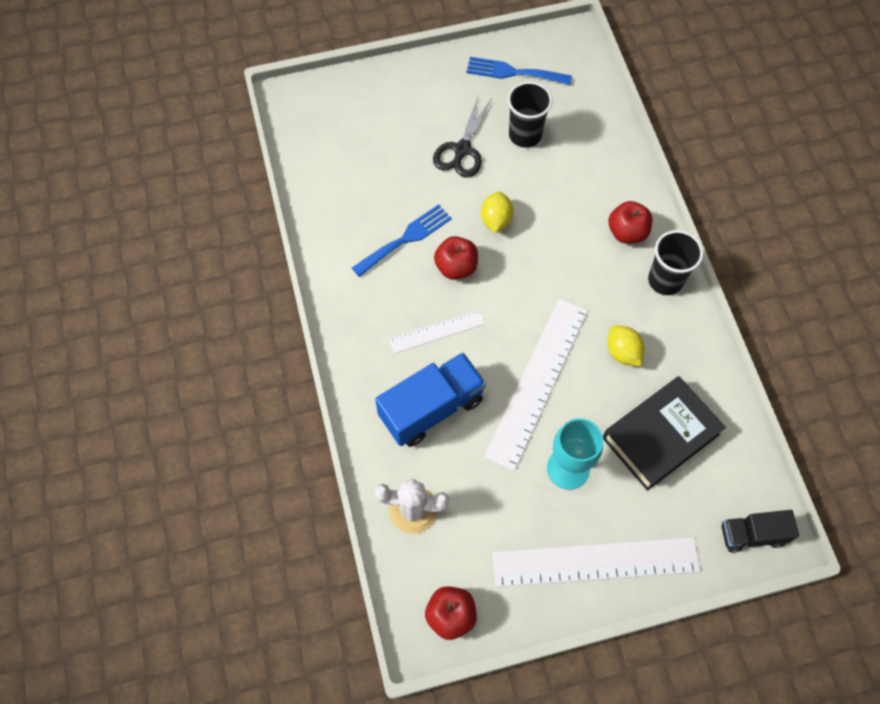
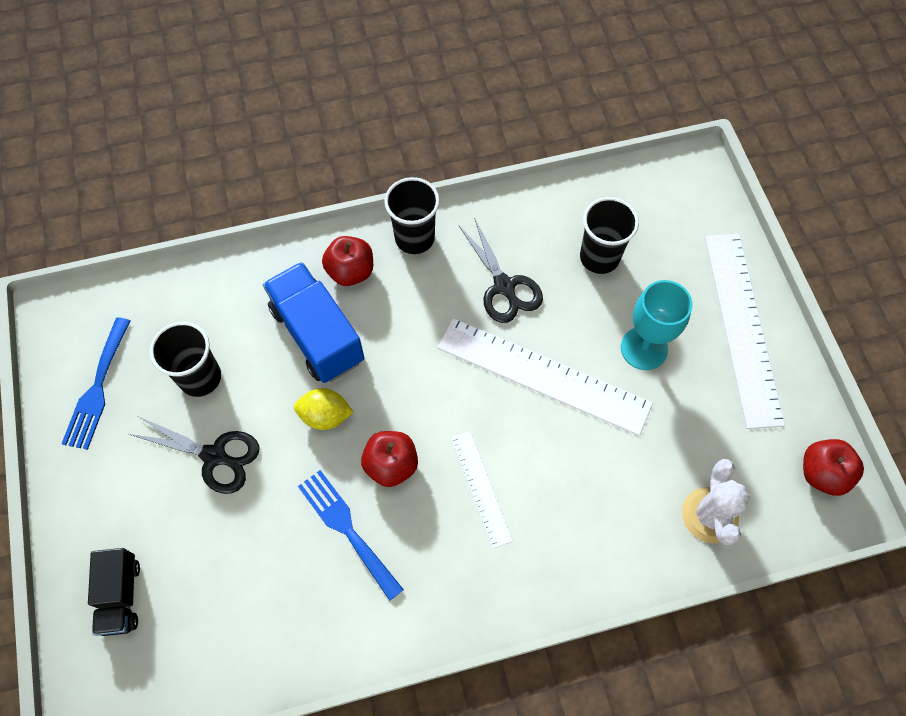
camera: 90 degrees left, 0 degrees up
(431, 408) = (582, 495): blue truck -> blue truck (317, 335)
(622, 352) = (504, 286): yellow lemon -> black scissors
(660, 436) = (599, 257): black book -> black cup
(752, 535) = (695, 187): black truck -> black truck (121, 596)

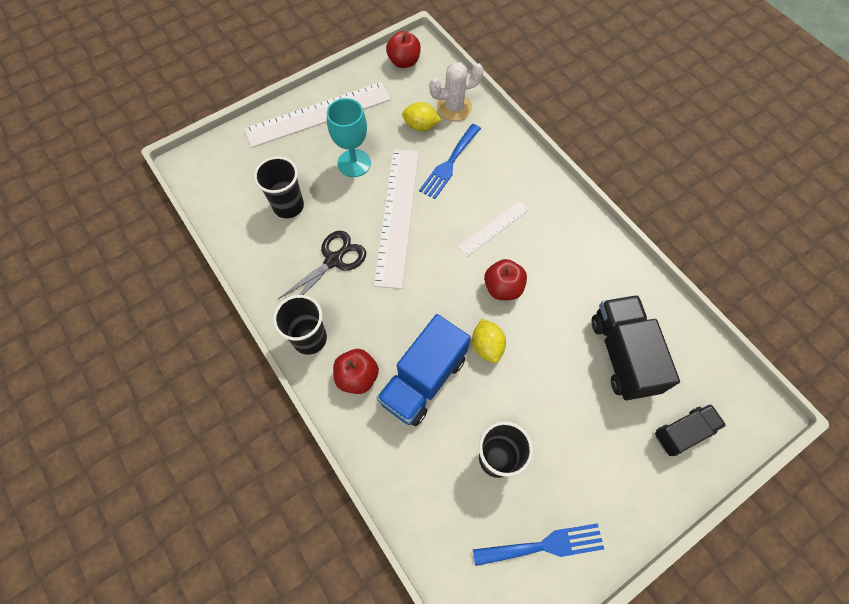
camera: 110 degrees left, 0 degrees up
(214, 456) = (554, 414): black scissors -> none
(242, 573) = (623, 355): none -> black truck
(347, 529) = (559, 299): blue fork -> blue fork (449, 164)
(685, 455) = (421, 126): none -> yellow lemon

